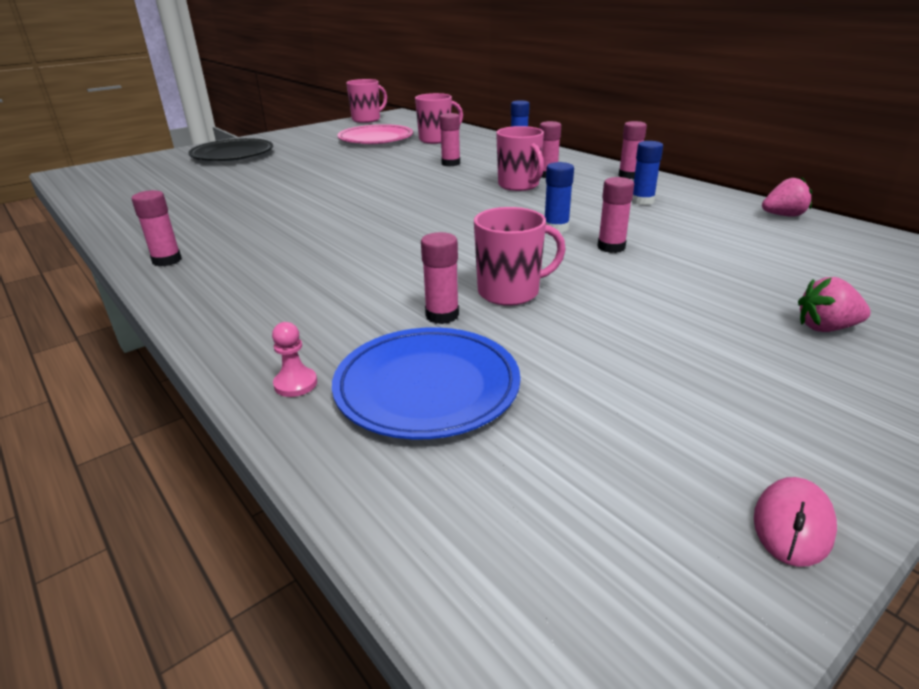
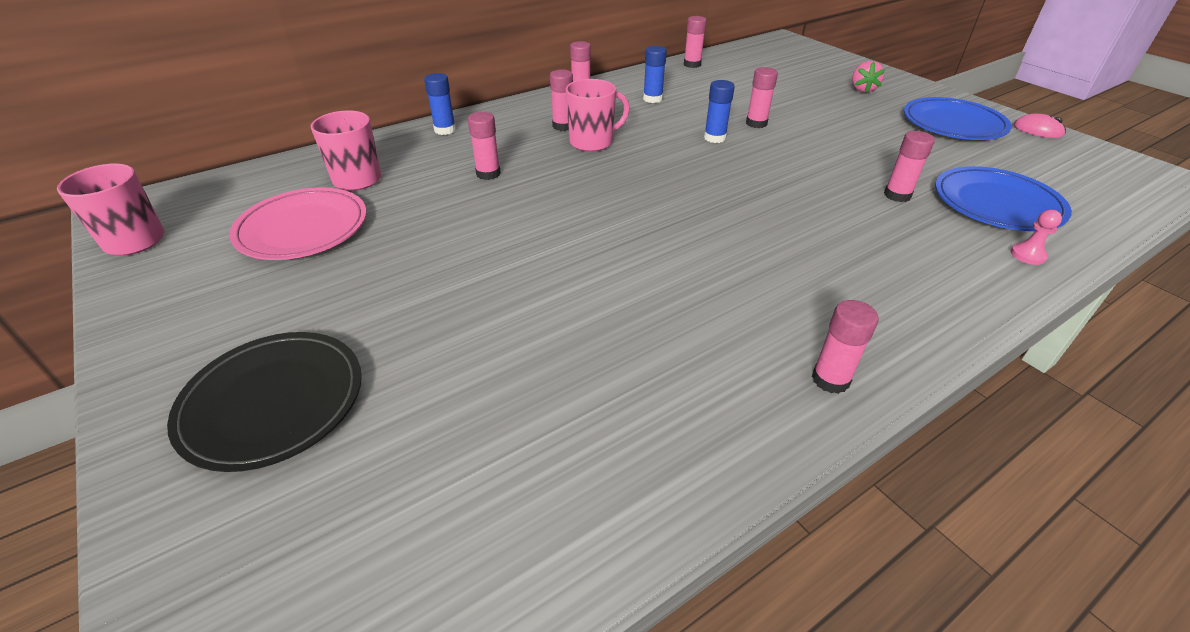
camera: 85 degrees left, 10 degrees up
(510, 292) = (848, 167): pink mug -> none
(731, 402) = (953, 124): none -> blue plate
(783, 215) = (692, 64): pink strawberry -> pink glue stick

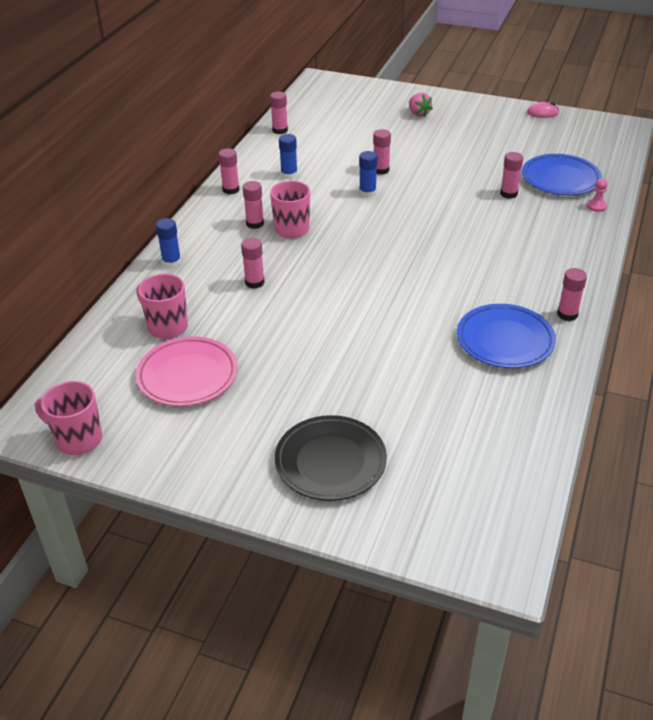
camera: 35 degrees left, 0 degrees up
(953, 124) = (495, 125): blue plate -> blue plate (505, 340)

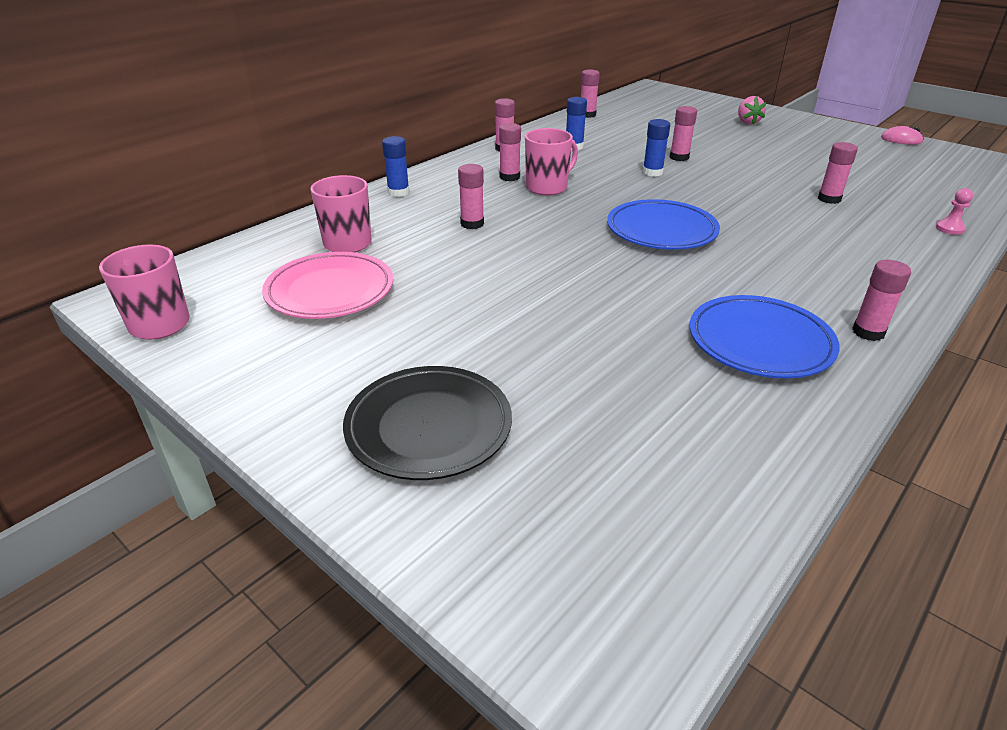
camera: 20 degrees right, 5 degrees down
(560, 179) = (905, 196): blue plate -> blue plate (661, 230)

